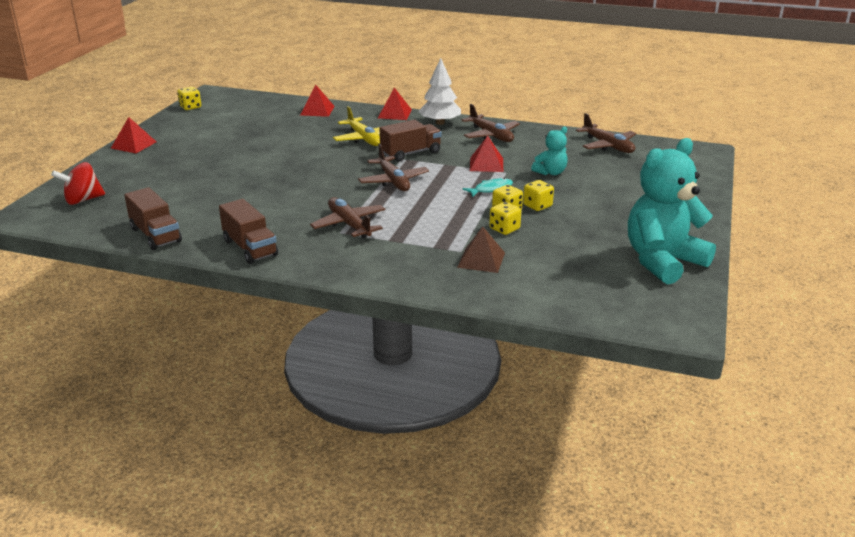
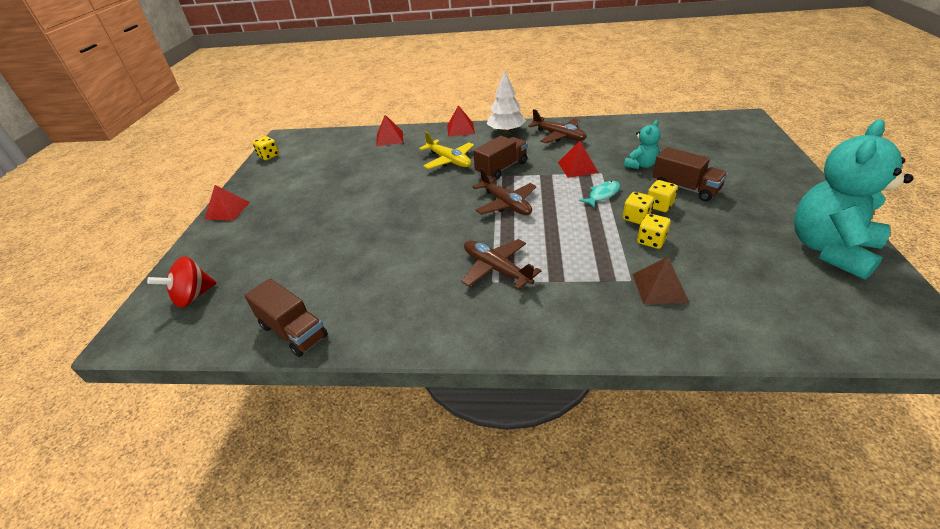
camera: 10 degrees left, 10 degrees up
(250, 248) = (408, 327): brown truck -> brown truck (685, 188)
(608, 146) = (665, 128): brown plane -> none

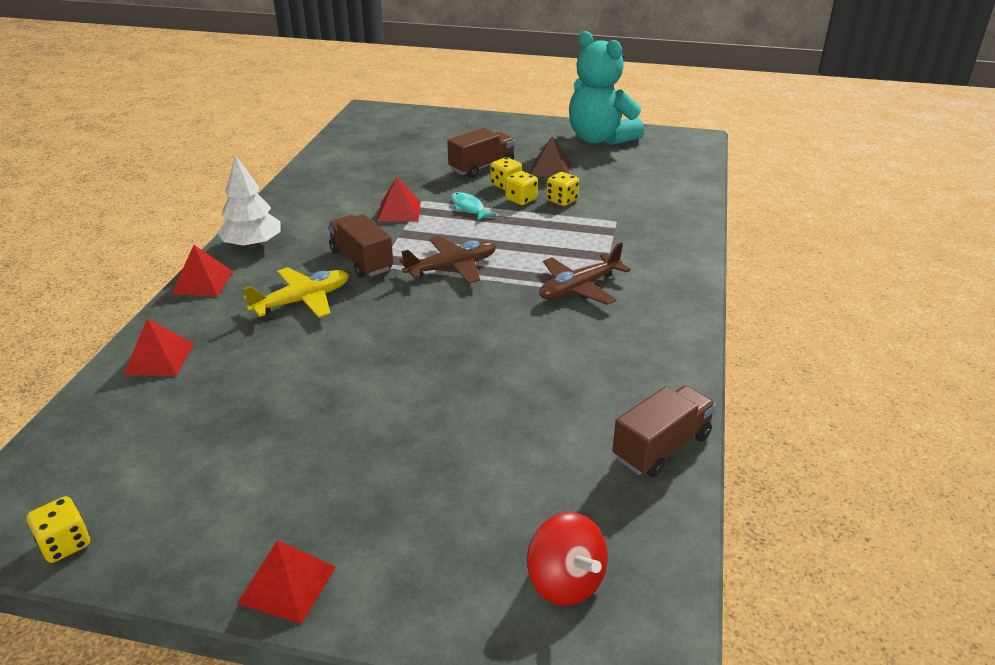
camera: 85 degrees left, 5 degrees down
(559, 136) = (307, 210): brown plane -> none
(640, 165) = (422, 177): turquoise teddy bear -> none
(659, 288) = (629, 210): brown pyramid -> brown pyramid (551, 169)

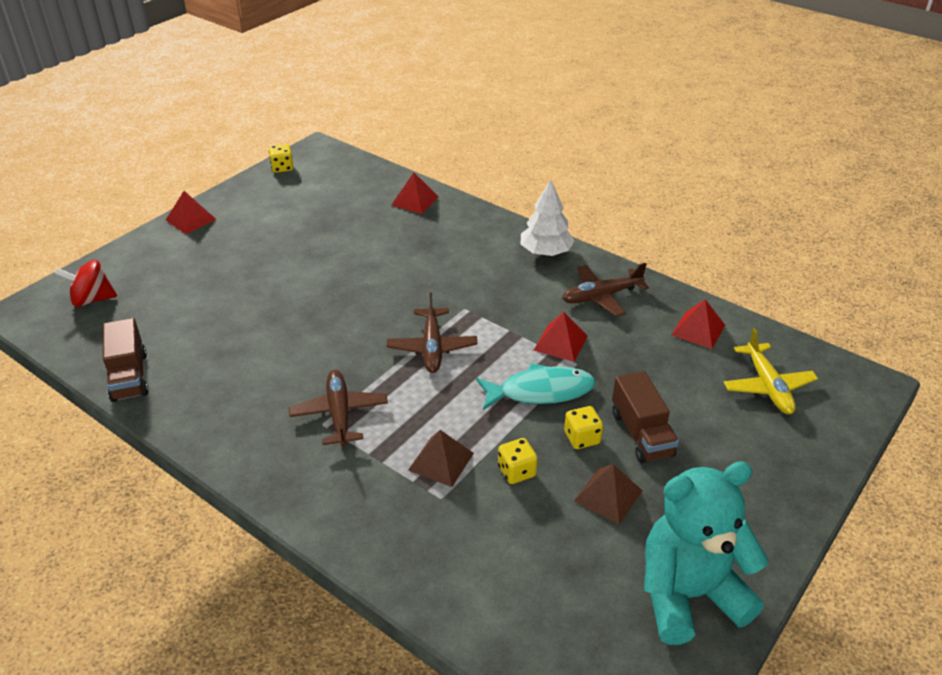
camera: 115 degrees right, 5 degrees up
(203, 282) = (500, 224): red pyramid -> red pyramid (698, 330)
(302, 301) = (440, 262): yellow plane -> yellow plane (767, 386)
(317, 206) = (601, 296): none -> brown plane
(361, 261) = (480, 301): brown truck -> none
(468, 208) = (540, 391): turquoise fish -> turquoise fish, size x1.74
(521, 199) = (538, 438): yellow dice -> none
(583, 229) = (441, 461): none -> brown pyramid

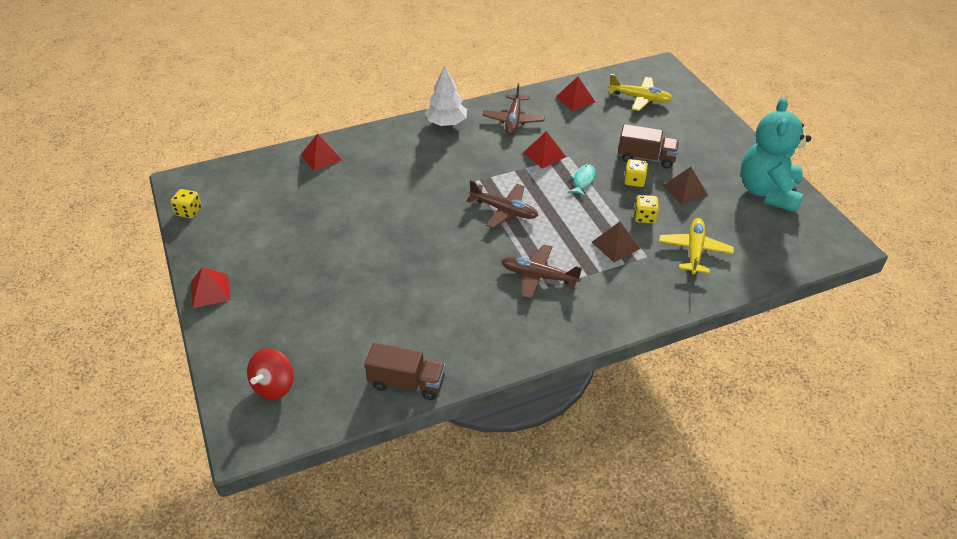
camera: 60 degrees left, 5 degrees up
(487, 544) = (694, 251): none -> yellow plane
(540, 391) = (583, 180): turquoise fish -> turquoise fish, size x0.58

